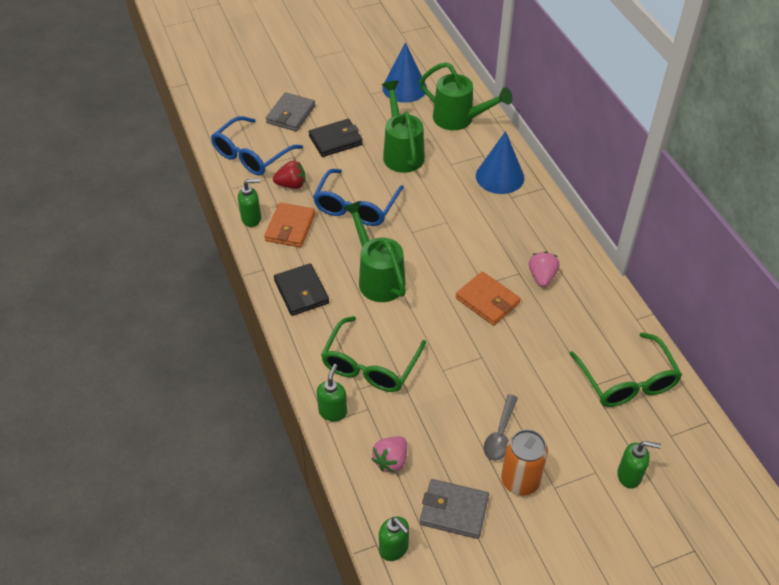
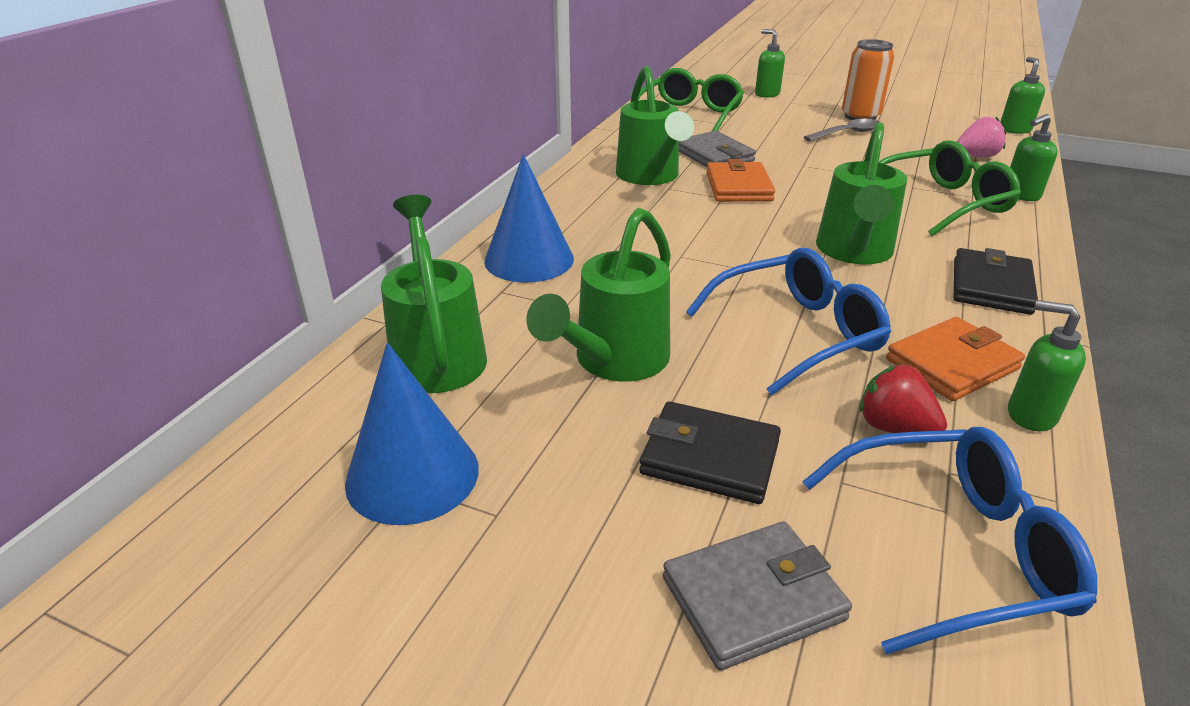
camera: 135 degrees left, 15 degrees down
(454, 511) = (938, 125): grey wallet -> grey wallet (714, 155)
(542, 277) = (650, 177): pink strawberry -> green watering can

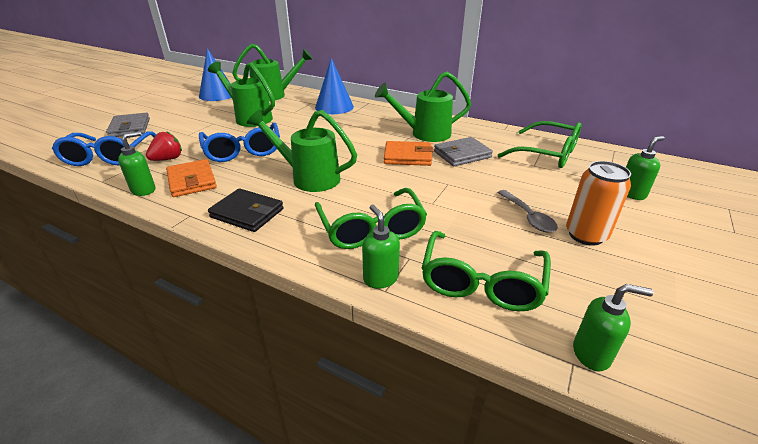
camera: 95 degrees right, 0 degrees up
(709, 458) = (186, 128): black wallet -> none
(976, 156) = (481, 283): pink strawberry -> green glasses

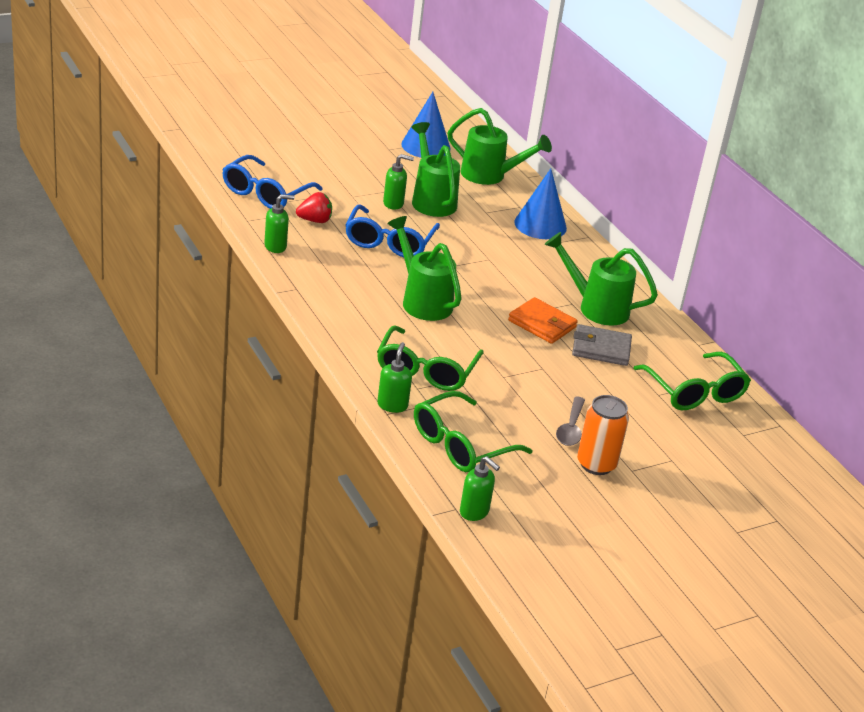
camera: 30 degrees right, 0 degrees up
(130, 128) = (303, 161): grey wallet -> none
(192, 181) = (320, 256): orange wallet -> none
(247, 213) = (341, 309): black wallet -> none
(631, 194) = (706, 463): green soap dispenser -> green soap dispenser (393, 204)

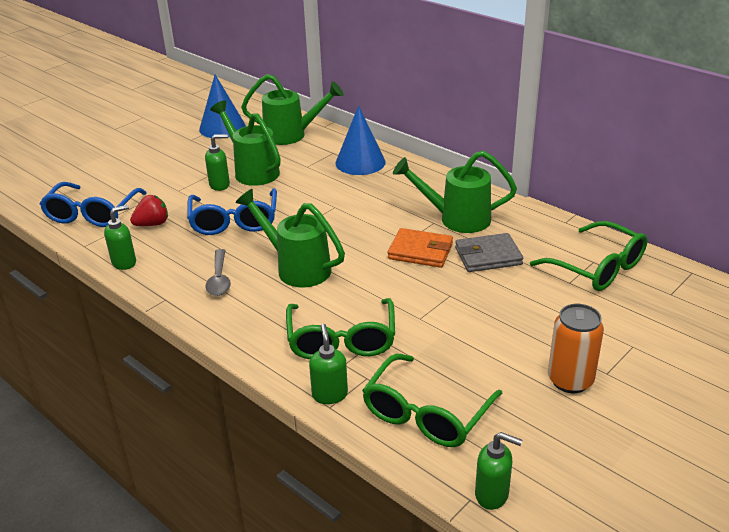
camera: 15 degrees left, 0 degrees up
(570, 428) = (519, 350): grey spoon -> grey spoon (219, 279)

